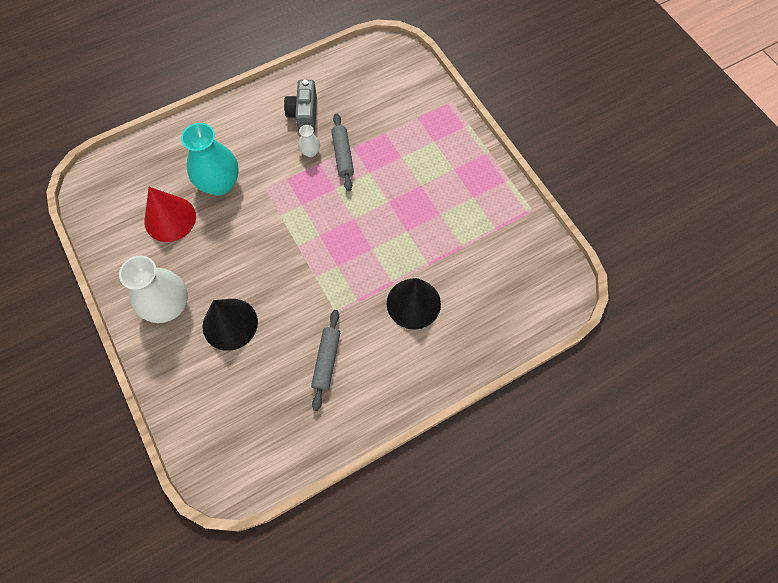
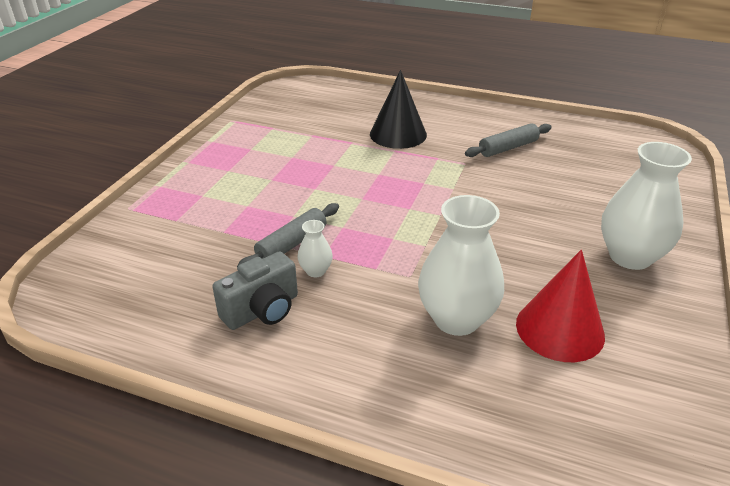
camera: 130 degrees left, 30 degrees down
(219, 183) = (456, 319): turquoise vase -> white vase
(230, 324) = (572, 209): black cone -> none

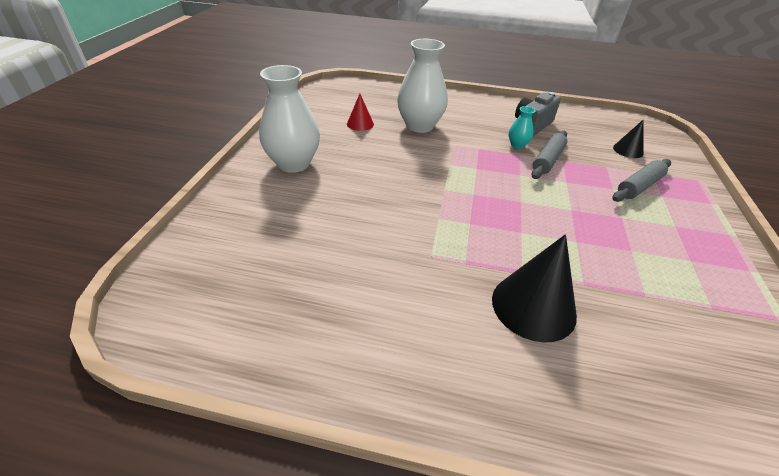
camera: 170 degrees right, 5 degrees up
(162, 254) = (628, 150): none -> black cone
(316, 271) = (517, 145): white vase -> turquoise vase
(508, 148) = (377, 288): grey rolling pin -> grey rolling pin (639, 186)
(559, 329) = (360, 124): red cone -> red cone, size x0.54

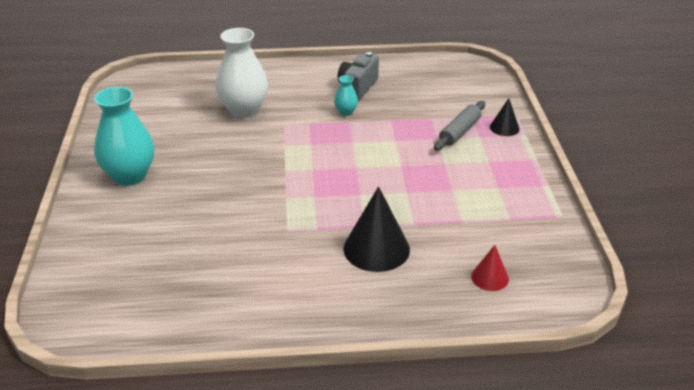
camera: 15 degrees left, 5 degrees down
(293, 163) = (129, 176): white vase -> turquoise vase
(360, 124) = (180, 120): red cone -> red cone (490, 277)
(547, 160) = (376, 122): grey rolling pin -> none
(628, 150) = (450, 97): black cone -> black cone (504, 128)

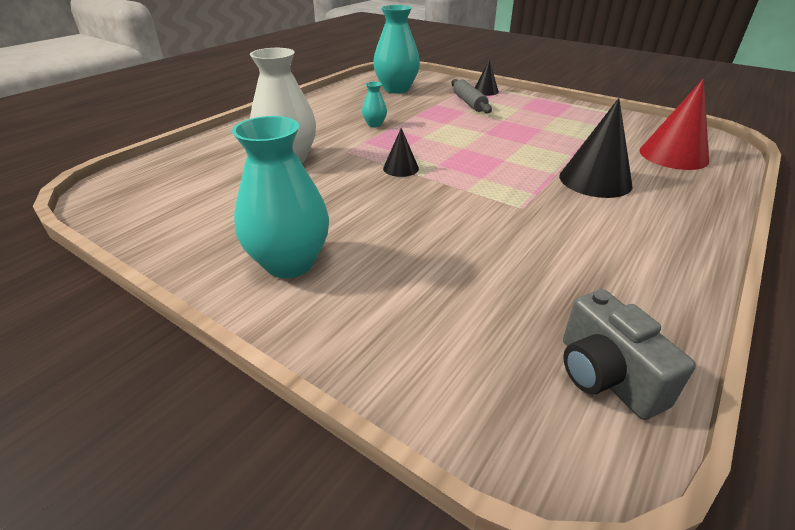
camera: 50 degrees left, 0 degrees up
(286, 157) = (401, 168): none -> black cone
(357, 87) = (347, 109): grey camera -> grey camera (605, 376)
(436, 85) = (396, 89): none -> turquoise vase
(490, 277) = (673, 155): red cone -> red cone, size x1.86

